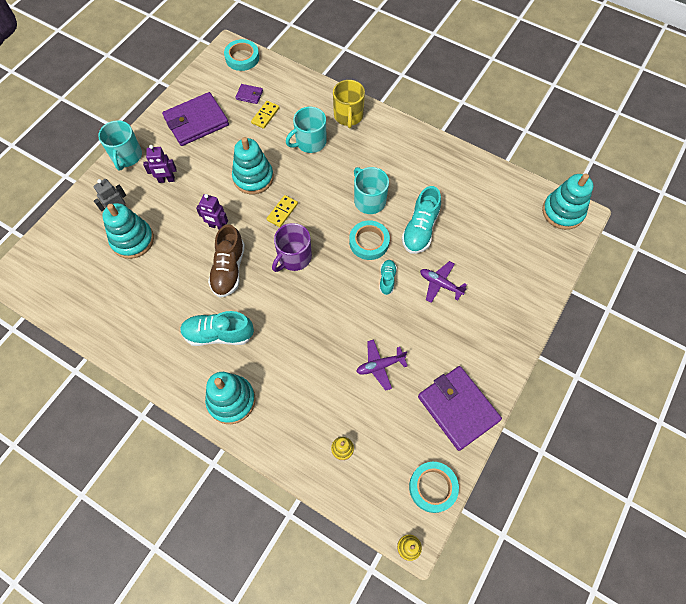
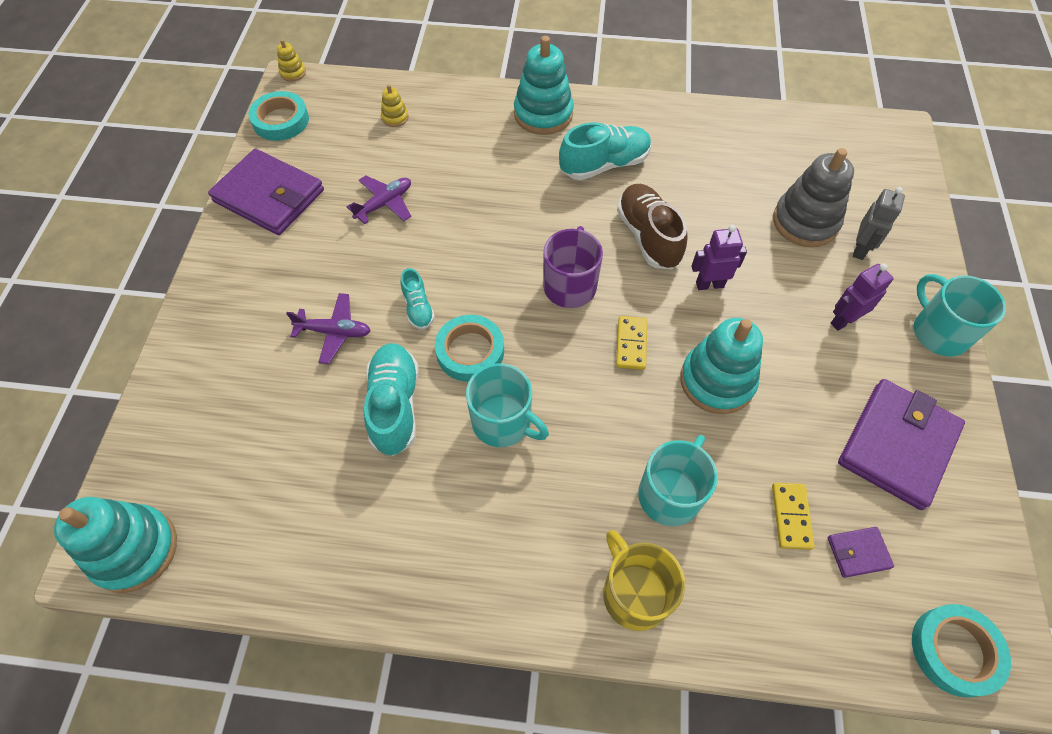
camera: 155 degrees right, 5 degrees down
(132, 240) = (805, 222): turquoise stacking toy -> grey stacking toy

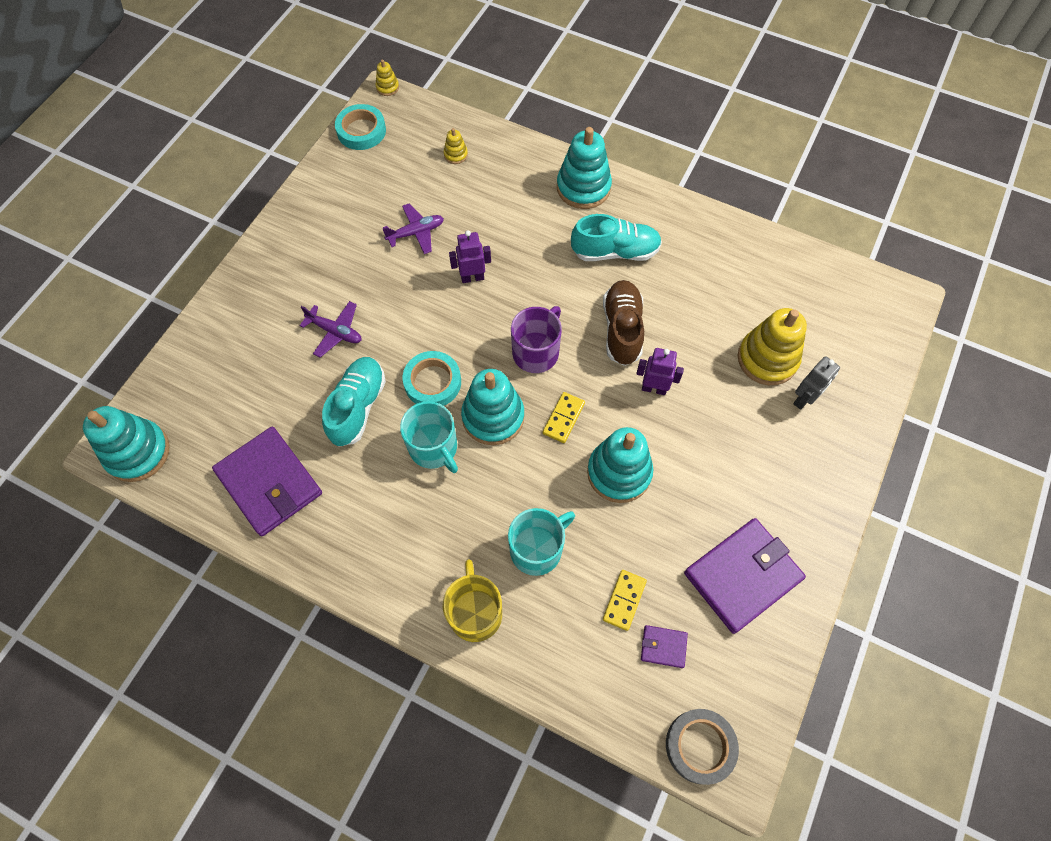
camera: 20 degrees right, 5 degrees up
(269, 196) = (328, 198): purple wallet -> purple wallet (269, 482)
(418, 308) = (407, 332): turquoise shoe -> none
(554, 367) = (493, 417): none -> turquoise stacking toy
(805, 222) = (767, 359): grey stacking toy -> yellow stacking toy
(843, 321) = (753, 457): purple robot -> purple robot (472, 277)
(939, 332) = (833, 495): turquoise mug -> none
(955, 651) = (700, 746): turquoise tape -> grey tape

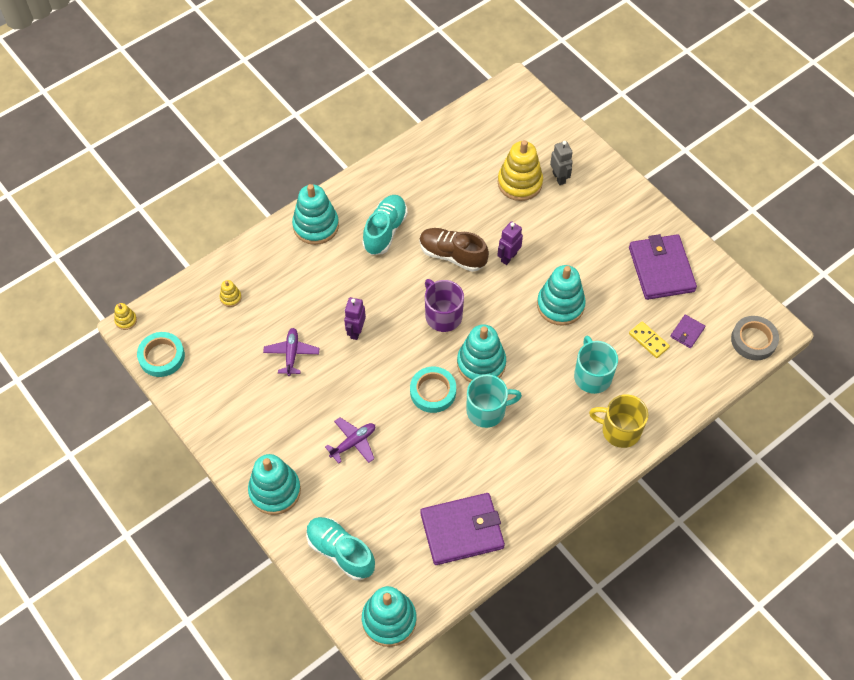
camera: 65 degrees left, 5 degrees down
(251, 286) = (275, 491): none -> turquoise stacking toy
(358, 407) = (428, 449): turquoise shoe -> turquoise shoe (340, 552)
(563, 418) = (504, 320): yellow domino -> none

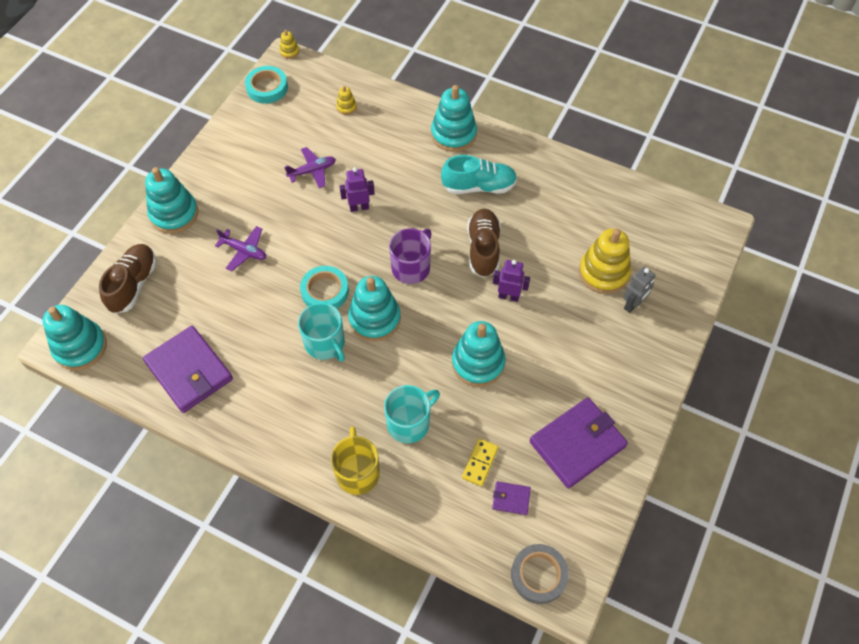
camera: 65 degrees right, 0 degrees up
(340, 552) = (133, 284): turquoise shoe -> brown shoe

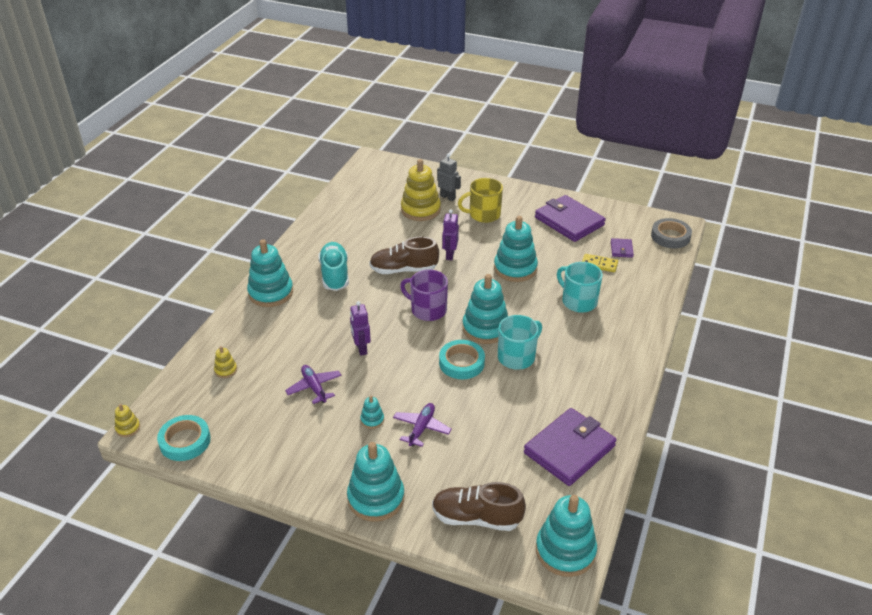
camera: 95 degrees left, 20 degrees down
(263, 214) = (372, 420): none -> turquoise stacking toy
(357, 472) = (630, 326): yellow mug -> yellow mug (483, 214)

